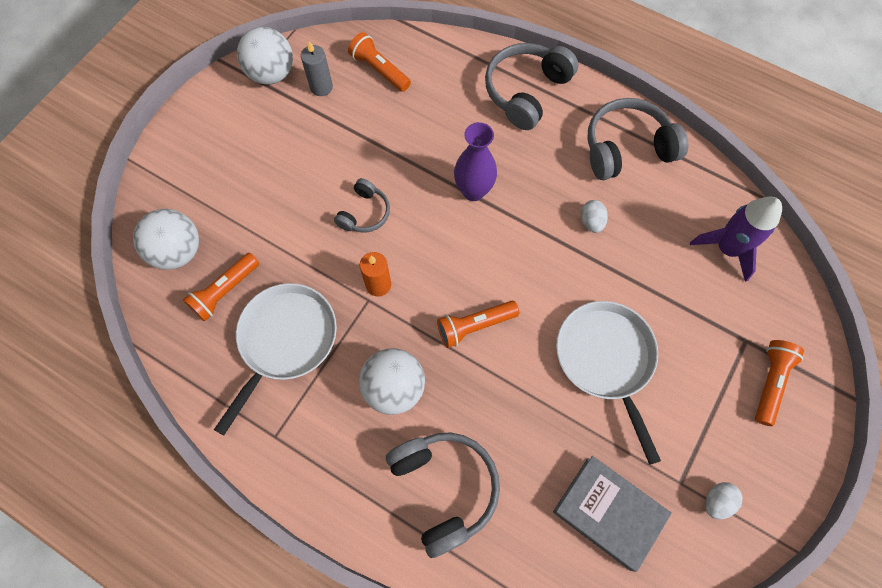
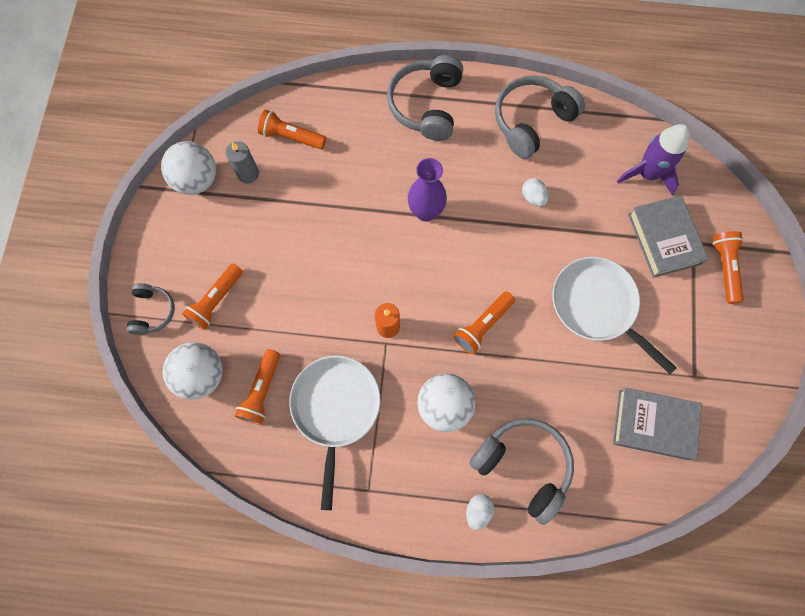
camera: 25 degrees left, 5 degrees up
(229, 189) = (216, 300): none -> orange flashlight
(364, 213) = (345, 270): grey headphones -> grey headphones (153, 311)
(714, 323) = (664, 239): none -> grey book
(717, 501) = (726, 378): white egg -> white egg (478, 511)

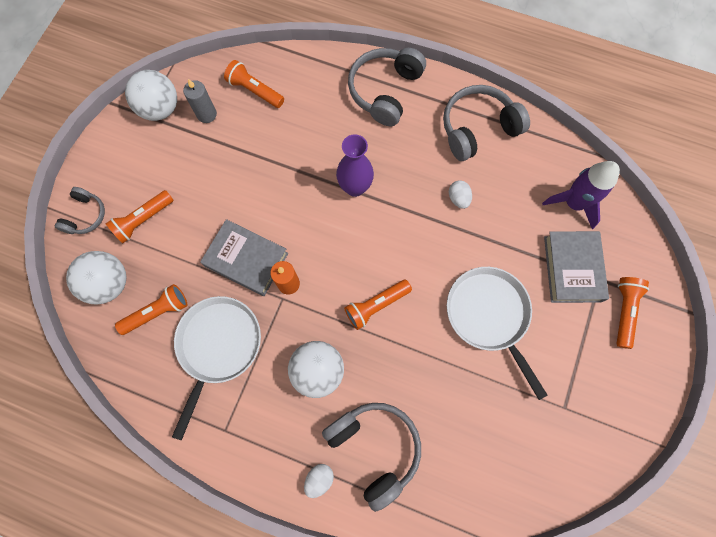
camera: 15 degrees right, 0 degrees up
(262, 391) = (157, 312): orange flashlight -> orange flashlight turned 150 degrees counterclockwise
(653, 424) = (511, 443): grey book -> grey book (246, 259)

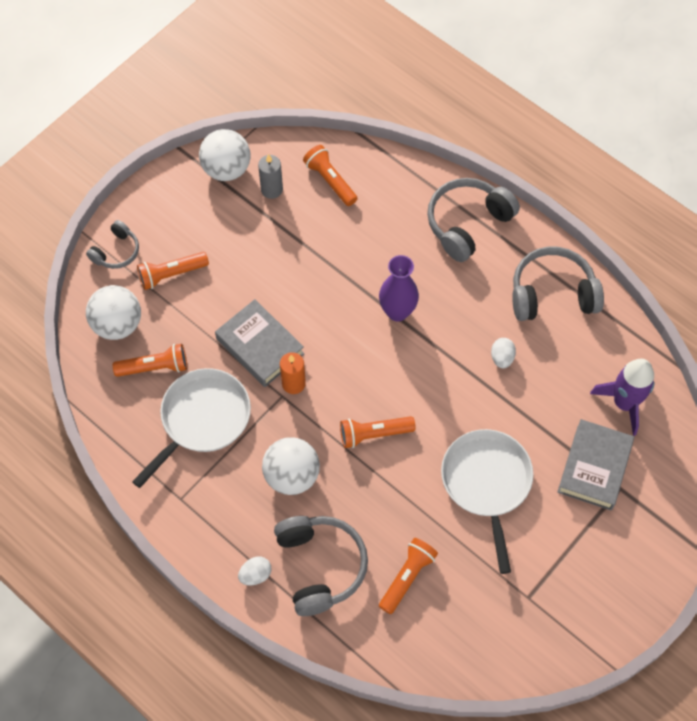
camera: 20 degrees right, 10 degrees down
(623, 311) = (631, 527): orange flashlight -> orange flashlight (407, 577)

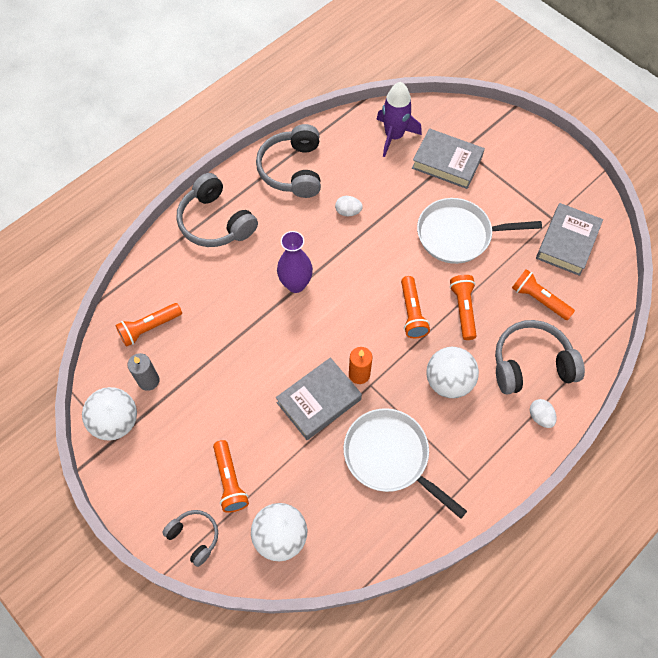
camera: 85 degrees left, 0 degrees up
(155, 367) = (332, 500): orange flashlight -> orange flashlight (463, 309)
(493, 615) = (567, 242): none -> grey book

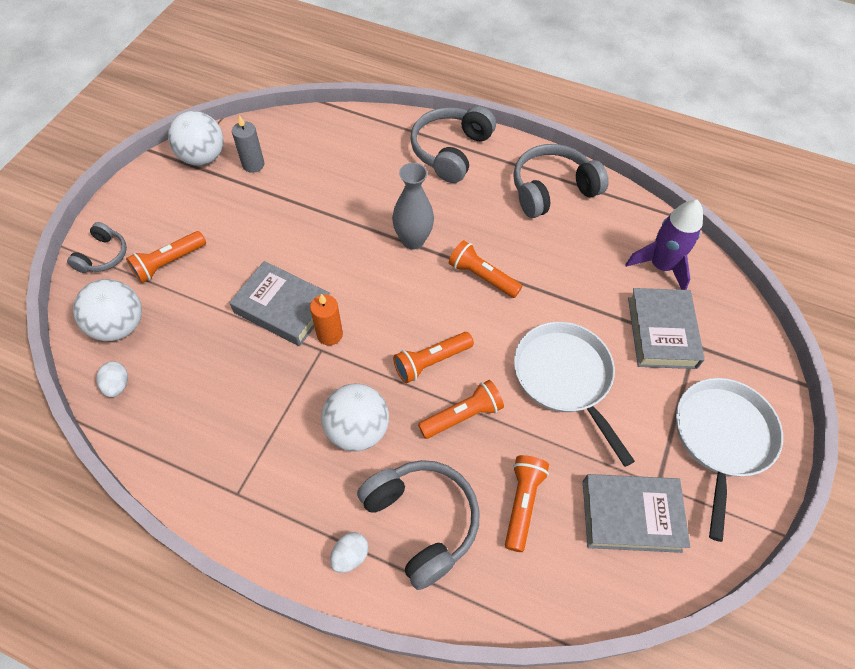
camera: 65 degrees right, 5 degrees down
(149, 328) = (308, 145): orange flashlight -> orange flashlight (482, 276)
(296, 284) = (413, 240): purple vase -> grey vase
(348, 212) = (530, 256): white egg -> white egg (117, 385)
(390, 457) = (239, 398): white pan -> white pan (721, 438)

